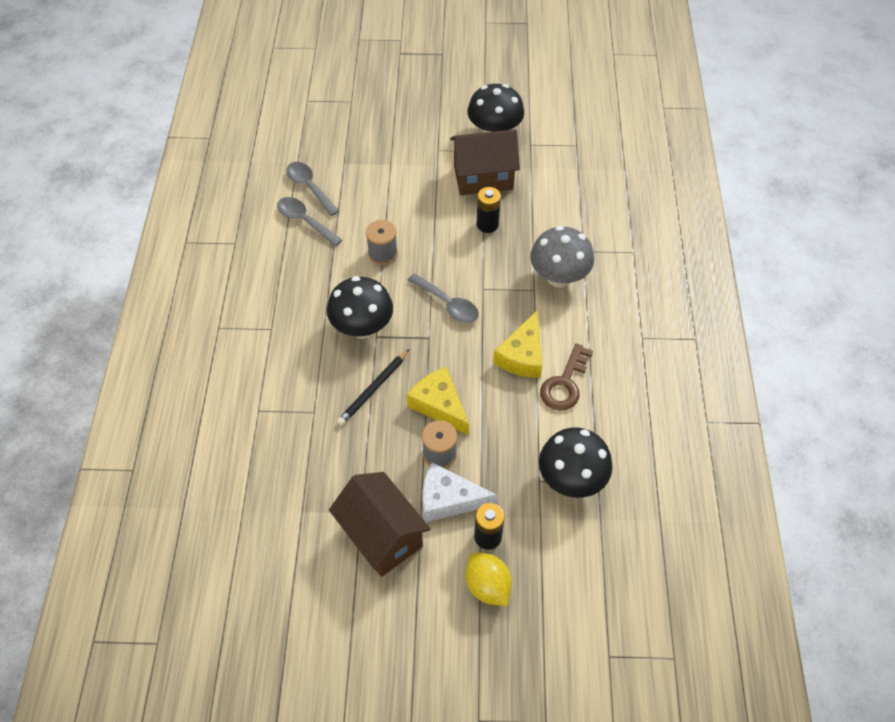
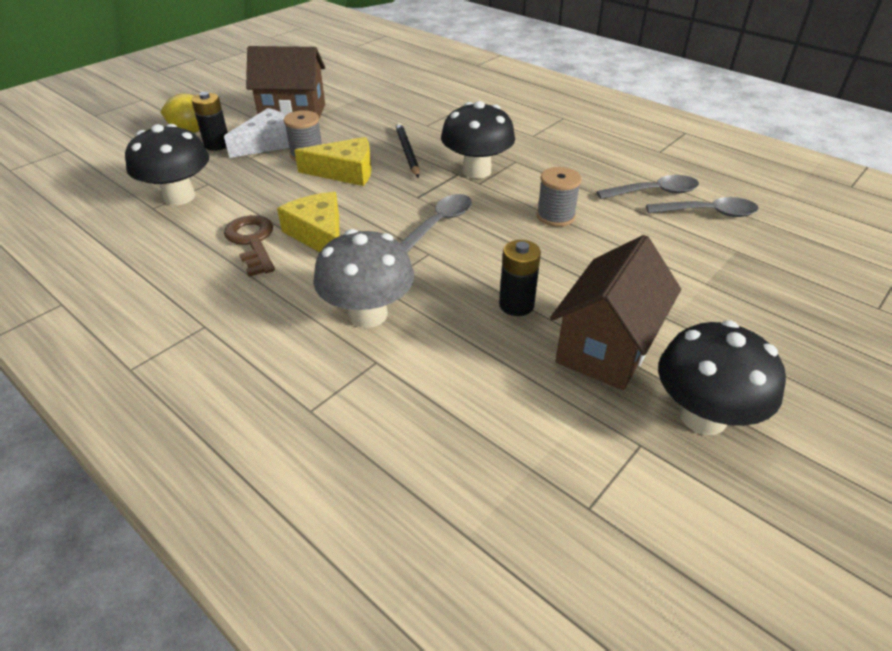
camera: 130 degrees right, 15 degrees down
(448, 304) = (439, 223): grey spoon -> grey spoon turned 135 degrees clockwise

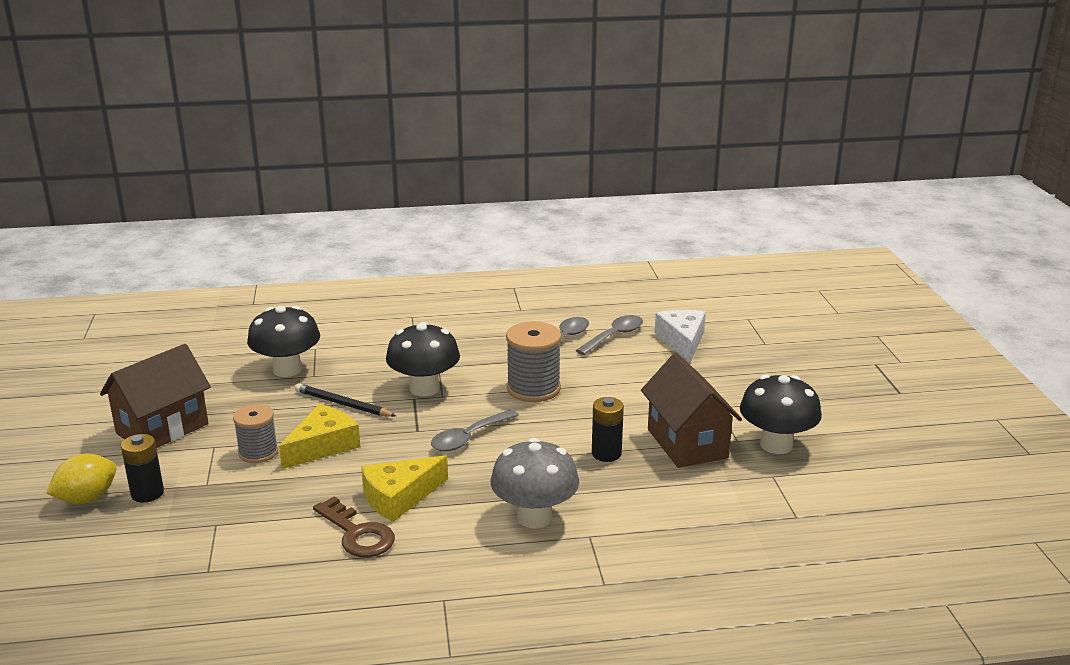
camera: 50 degrees left, 15 degrees down
(179, 197) = (214, 548): black mushroom -> black mushroom (287, 369)
(252, 241) = (358, 534): brown key -> brown key turned 150 degrees counterclockwise
(269, 143) = (199, 464): white cheese -> white cheese (682, 341)
(319, 234) = (399, 497): yellow cheese -> yellow cheese turned 45 degrees counterclockwise
(439, 223) = (469, 438): grey spoon -> grey spoon turned 120 degrees counterclockwise
(555, 216) = (533, 389): grey spool -> grey spool, size x1.52

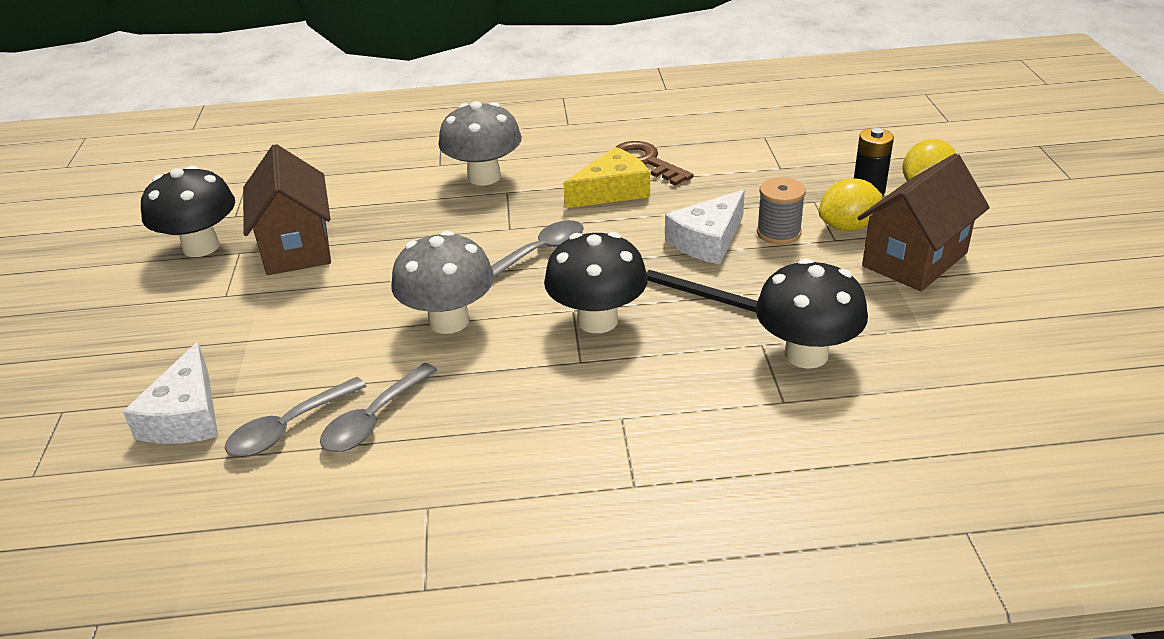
camera: 175 degrees left, 10 degrees up
(194, 457) = (847, 227): none -> yellow lemon
(323, 446) = (707, 240): yellow cheese -> white cheese
(533, 389) = (449, 321): grey spool -> grey mushroom
(606, 454) = (391, 235): black battery -> none

